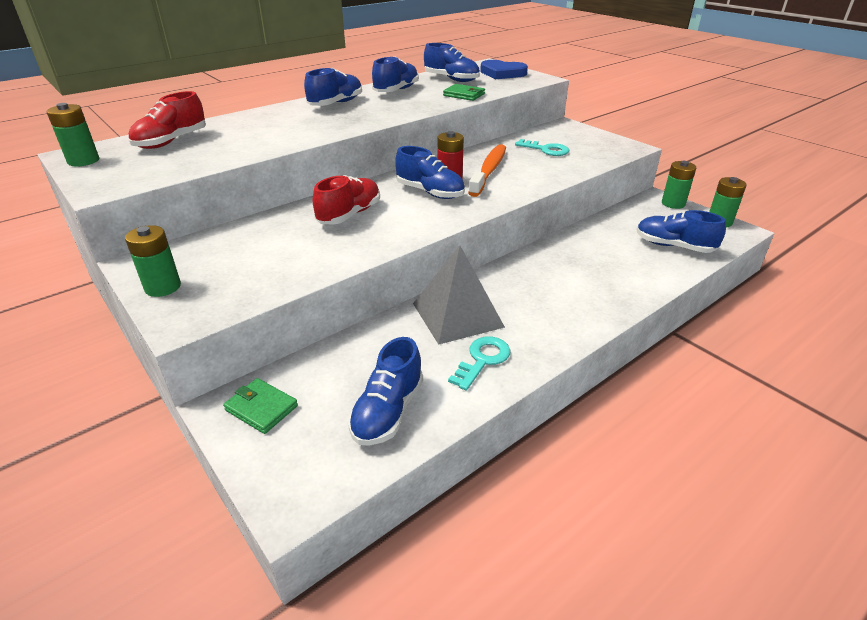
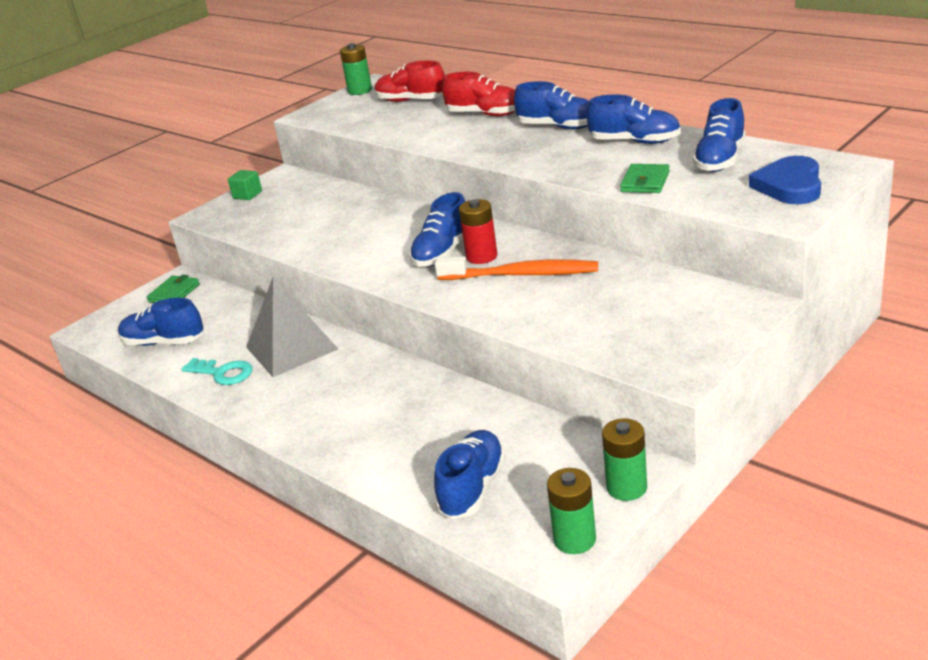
camera: 85 degrees right, 5 degrees down
(163, 287) = (247, 195): green battery -> green cube
(349, 214) = (378, 226): red shoe -> red shoe (485, 114)
(546, 150) = (621, 302): turquoise key -> none

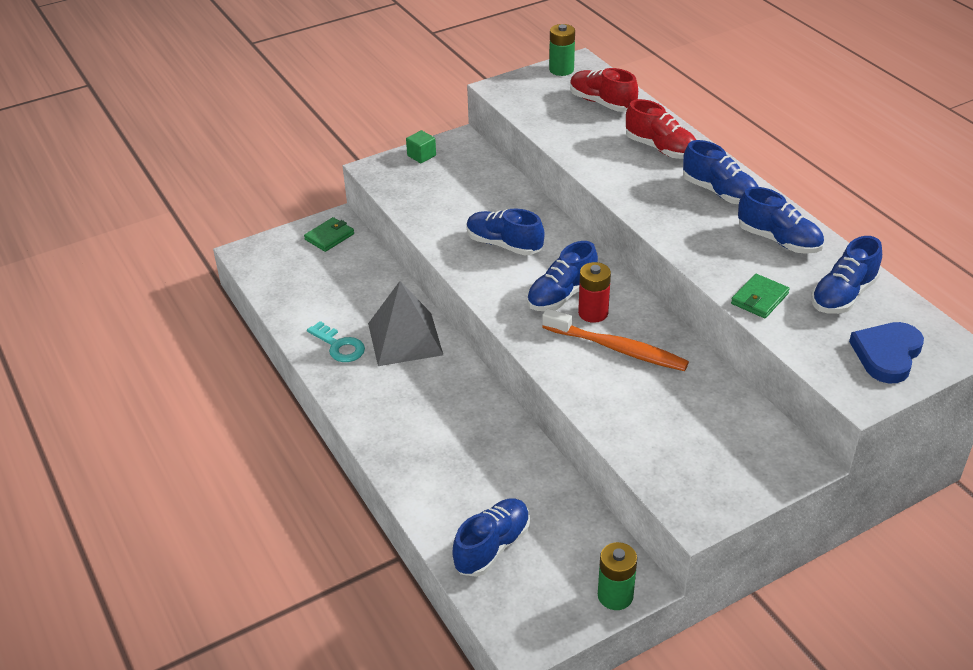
camera: 15 degrees right, 10 degrees up
(164, 342) = (303, 292): blue shoe -> blue shoe (504, 244)
(574, 539) = (550, 629): green battery -> none

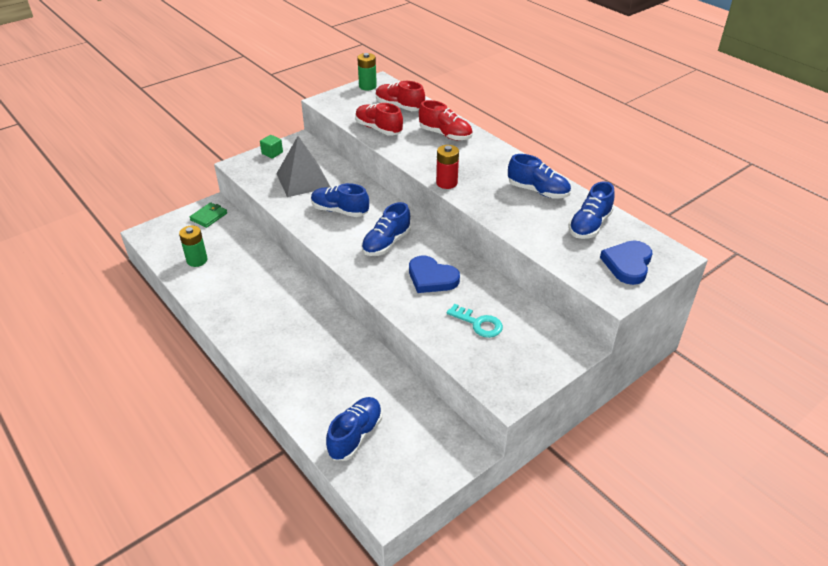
camera: 10 degrees left, 0 degrees up
(339, 346) = (223, 295): turquoise key -> turquoise key (478, 323)
(405, 339) = (273, 286): grey pyramid -> grey pyramid (303, 180)
(568, 134) = (378, 129): none -> red shoe
(593, 313) = (411, 254): red battery -> red battery (446, 183)
(615, 596) = (453, 462): green battery -> green battery (197, 260)
(617, 348) = (431, 278): orange toothbrush -> blue heart
(719, 192) = (491, 161): blue shoe -> none
(759, 299) = (531, 232): green wallet -> none

